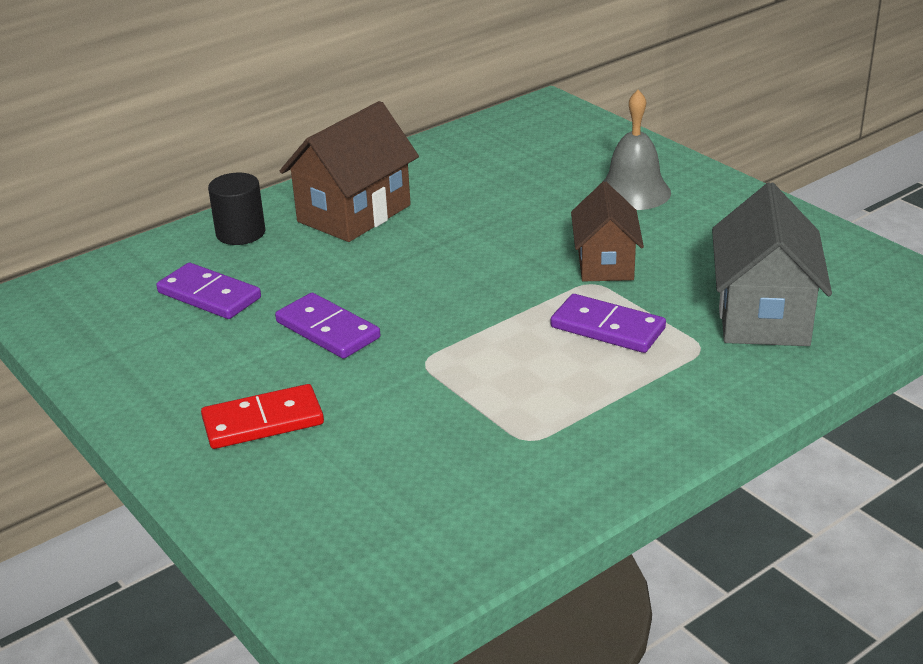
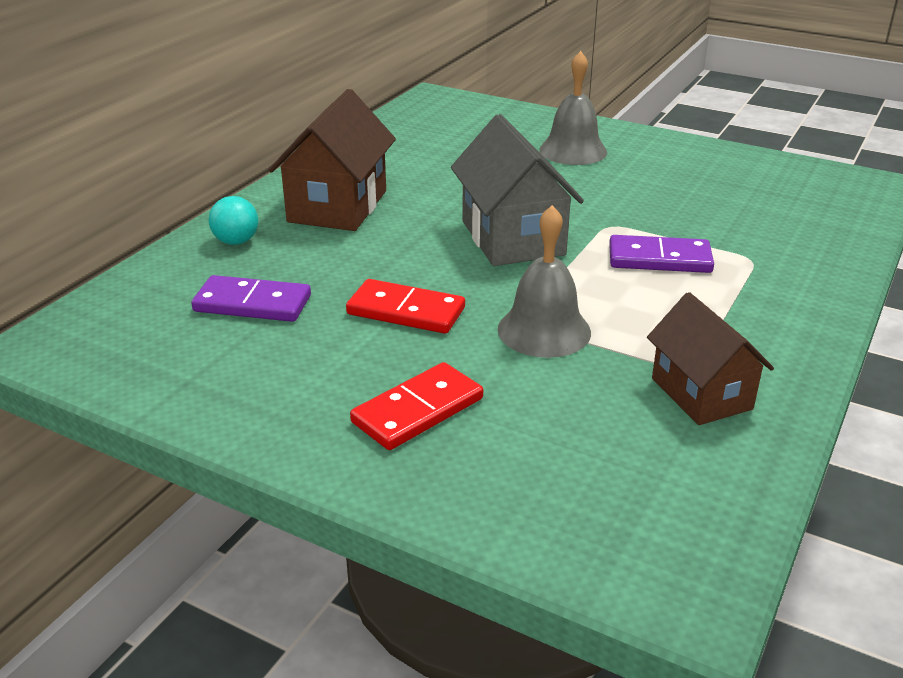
camera: 25 degrees left, 0 degrees up
(240, 233) = (236, 242): black cylinder -> turquoise ball
(328, 330) = (406, 311): purple domino -> red domino
(431, 375) = (544, 330): none -> grey bell
(605, 263) = (605, 209): brown house -> brown house (701, 394)
(763, 315) = (771, 225): grey house -> grey house (512, 238)

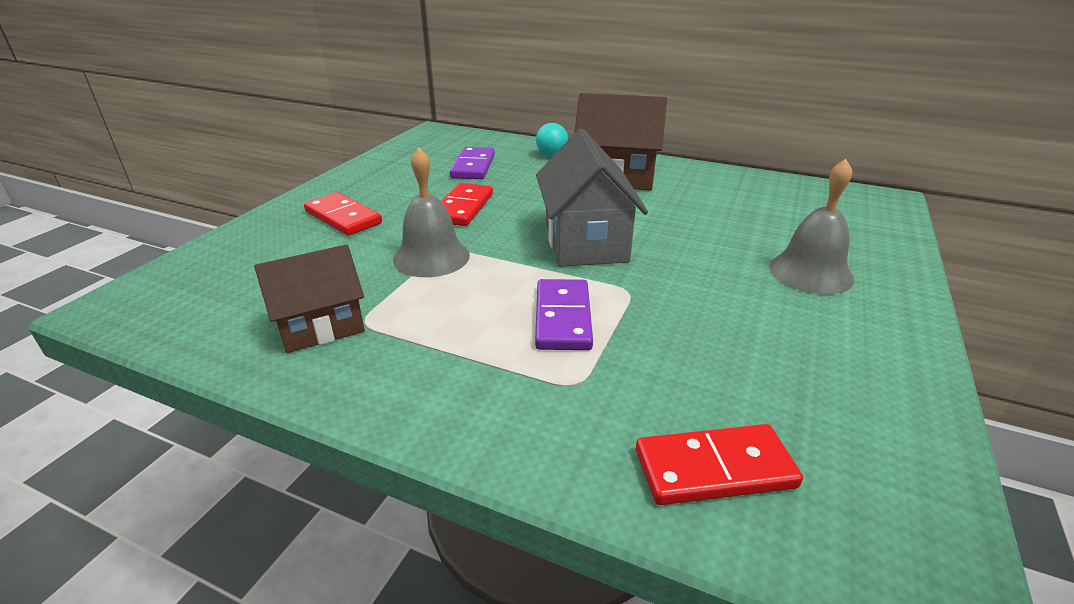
camera: 85 degrees right, 0 degrees up
(512, 238) = (585, 242): grey house -> grey house turned 75 degrees counterclockwise
(819, 221) = (714, 469): none -> red domino

